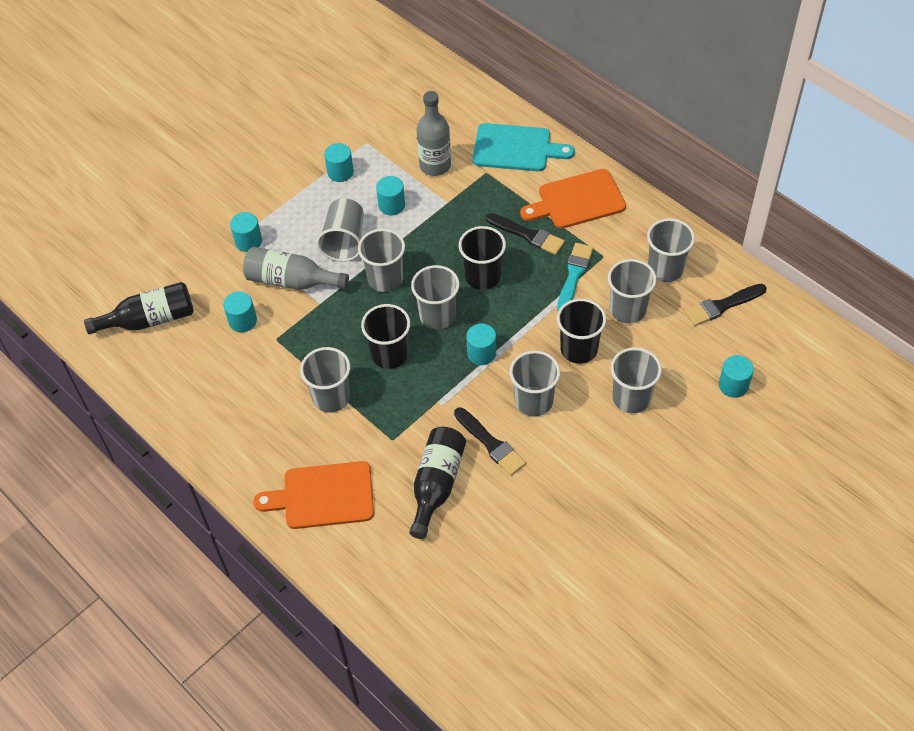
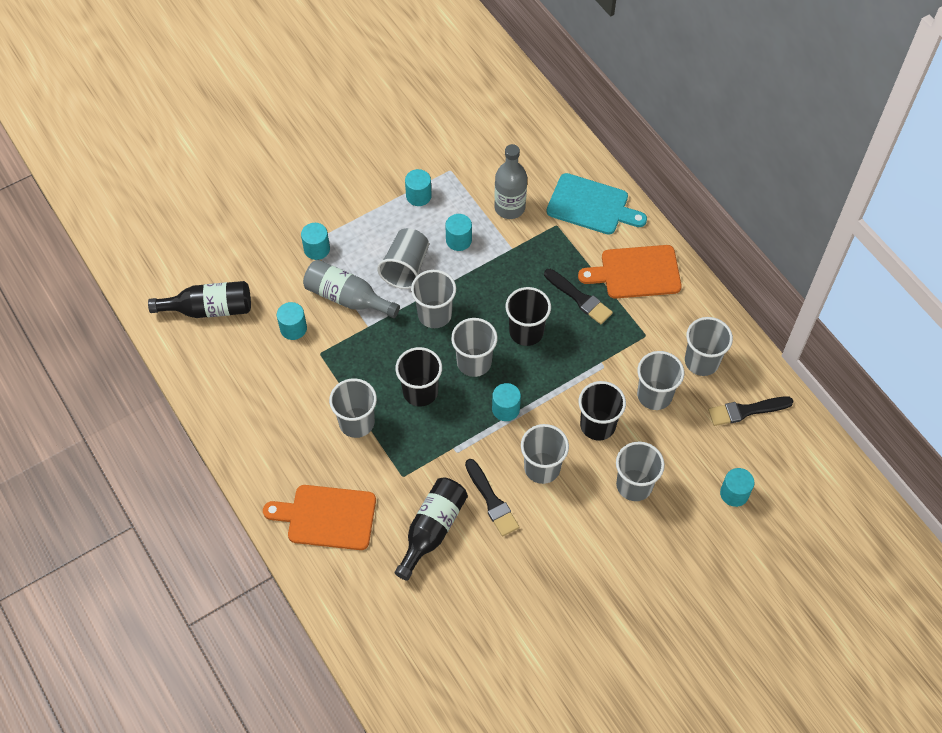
camera: 10 degrees right, 5 degrees up
(574, 275) = (613, 349): turquoise brush -> none

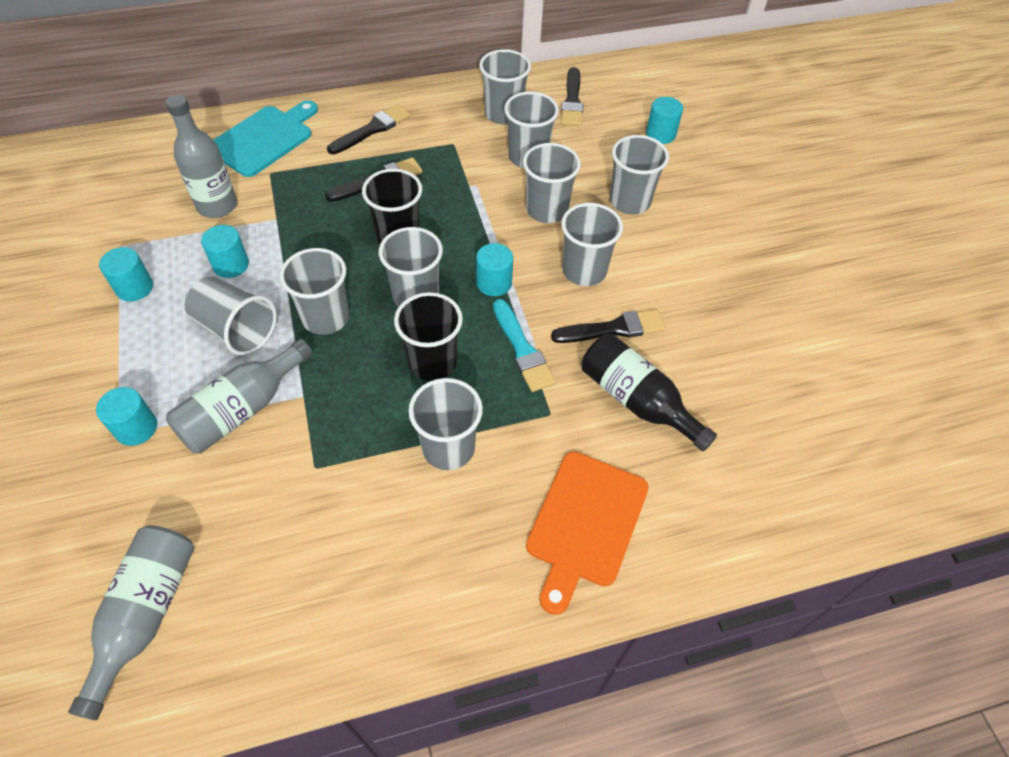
camera: 75 degrees left, 5 degrees down
(209, 309) = (146, 614): black bottle -> grey bottle
(293, 328) = (254, 493): turquoise cylinder -> none
(451, 444) = (522, 349): none -> turquoise brush
(597, 425) = (547, 210): black cup -> grey cup
(636, 272) = (372, 129): orange cutting board -> black brush

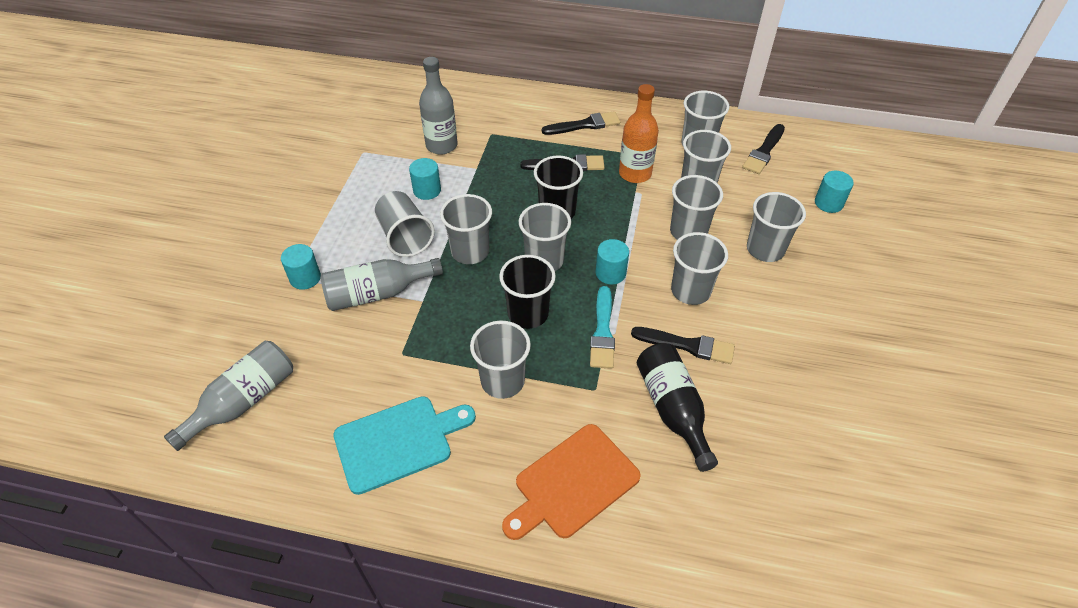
camera: 30 degrees right, 5 degrees down
(134, 288) = (356, 183): turquoise cylinder -> none
(264, 139) = (501, 108): turquoise cutting board -> turquoise cutting board (398, 442)
(457, 166) = (635, 173): none -> orange bottle

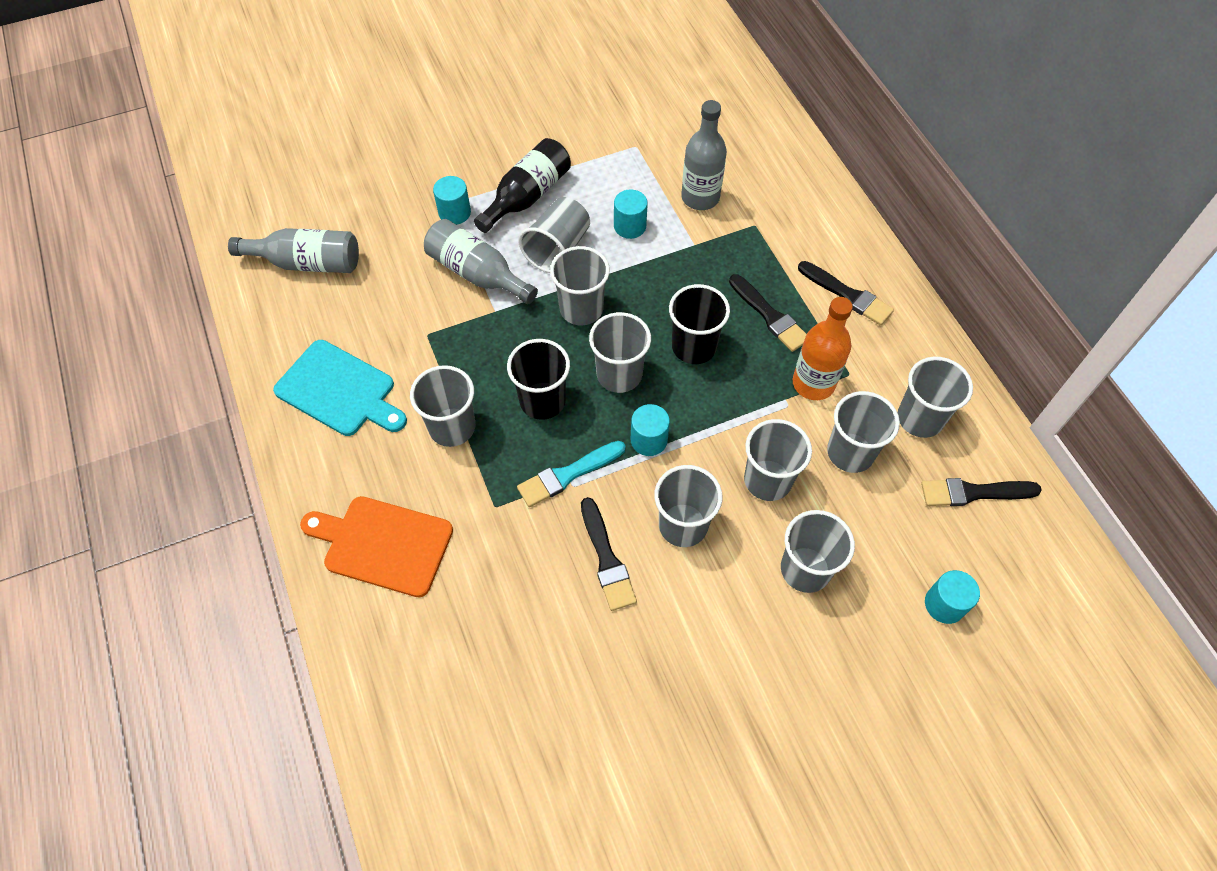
camera: 55 degrees right, 10 degrees up
(673, 409) = (518, 585): black bottle -> black bottle (527, 196)

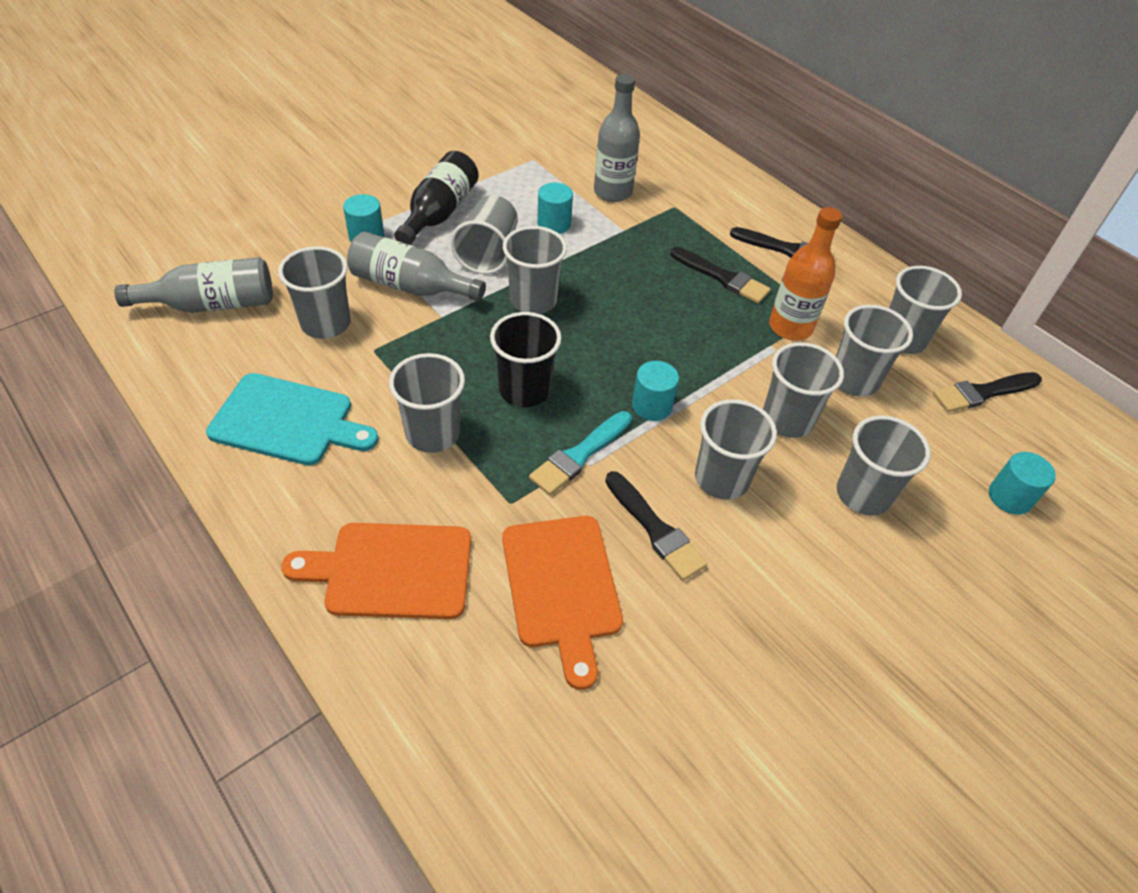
camera: 20 degrees left, 10 degrees down
(511, 592) = (562, 587): none -> orange cutting board
(619, 374) = (596, 352): grey cup -> grey cup (326, 323)
(694, 347) = (661, 315): black cup -> none

